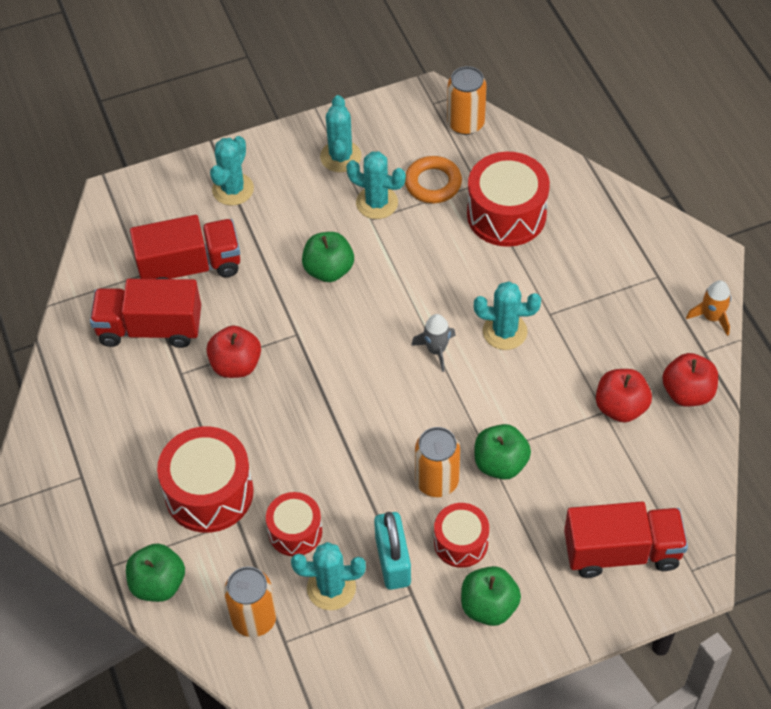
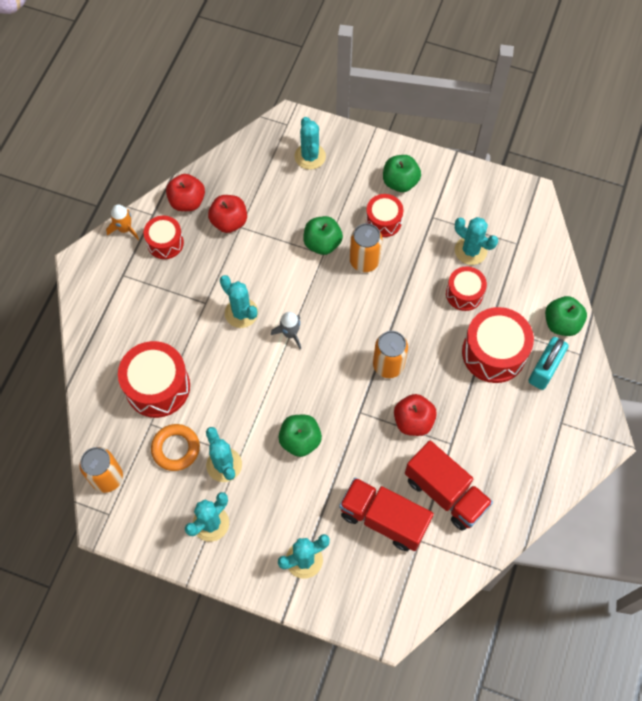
camera: 140 degrees left, 10 degrees up
(254, 618) = (523, 266): orange can -> orange can (388, 365)
(393, 561) = (426, 239): turquoise padlock -> turquoise padlock (544, 369)
(621, 552) = (310, 156): red truck -> turquoise cactus
(656, 336) = (165, 243): none -> red drum

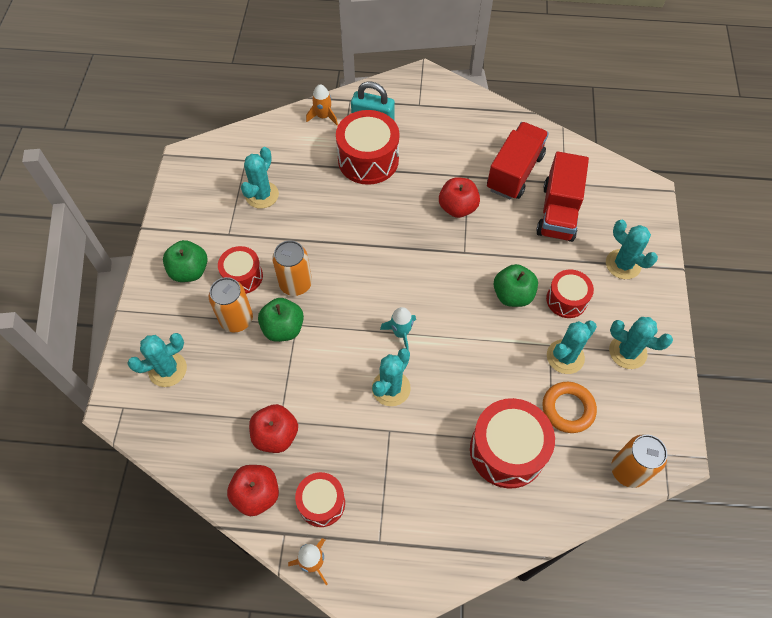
camera: 105 degrees left, 5 degrees down
(290, 333) = (401, 333): grey rocket -> turquoise rocket
(388, 365) = (407, 238): orange can -> orange can (236, 319)
(464, 294) = (312, 192): red drum -> red drum (566, 300)
(561, 323) = (323, 116): green apple -> orange rocket

